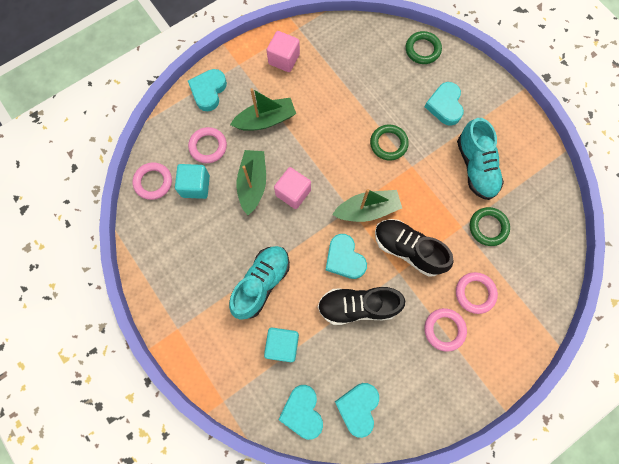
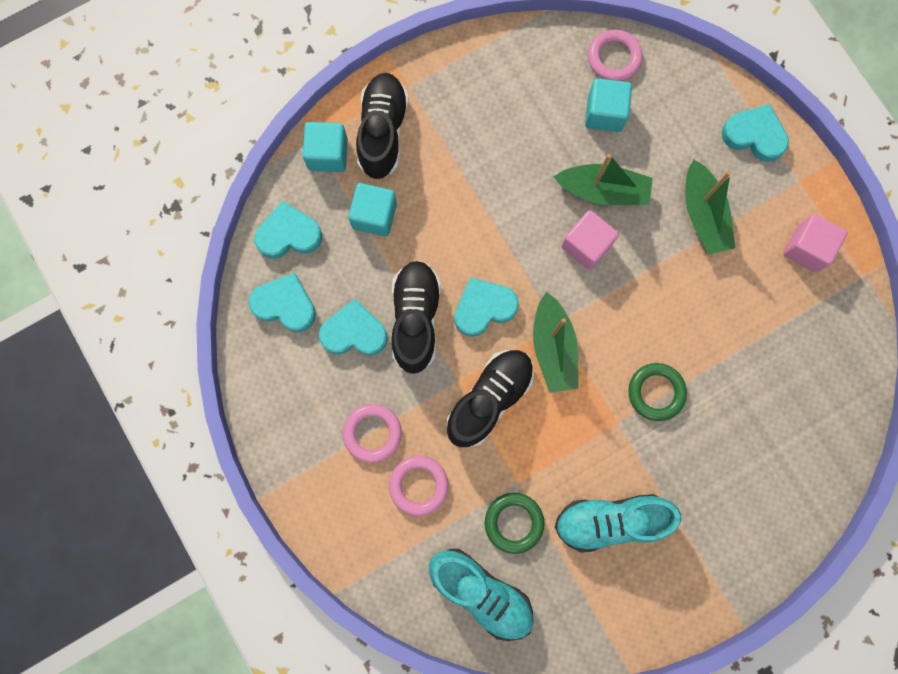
camera: 95 degrees right, 5 degrees up
(208, 146) = (664, 132): pink ring -> none
(215, 345) = (383, 132): none -> black shoe
(235, 387) = (328, 154): none -> turquoise cube
(261, 283) = (459, 194): turquoise shoe -> turquoise shoe (481, 592)
(422, 50) = (820, 469): green ring -> none
(444, 106) = (717, 489): turquoise heart -> turquoise heart (354, 332)

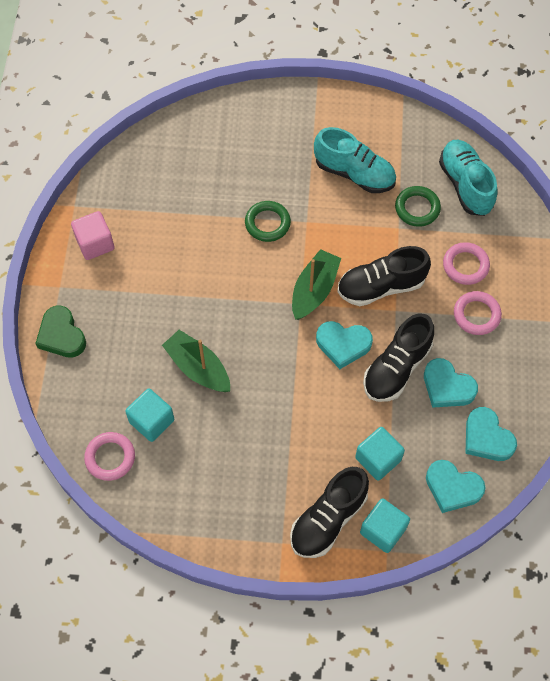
camera: 145 degrees left, 15 degrees down
(586, 245) = (240, 339): pink cube -> none
(703, 214) = (143, 307): green boat -> none
(754, 135) = (61, 335): turquoise heart -> green heart

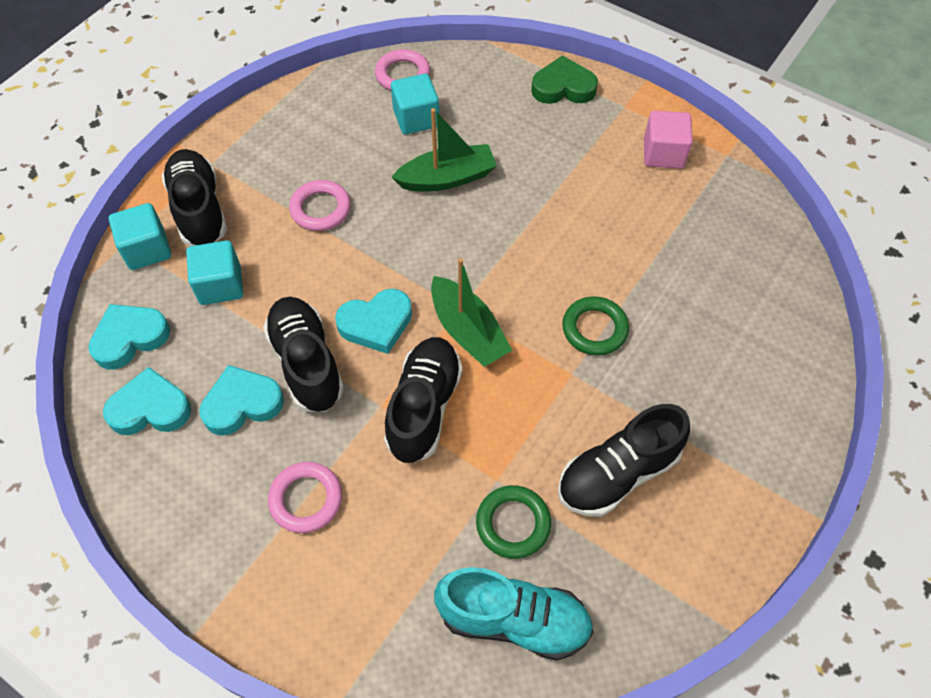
camera: 120 degrees right, 5 degrees down
(343, 345) = (376, 324): turquoise heart -> turquoise heart turned 150 degrees counterclockwise
(354, 173) = (617, 473): turquoise shoe -> black shoe
(465, 265) = (385, 532): pink ring -> pink ring (320, 209)

